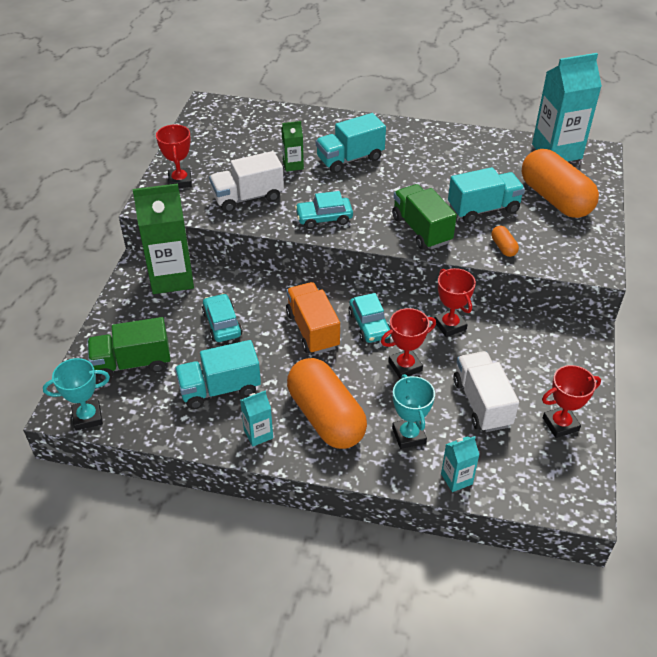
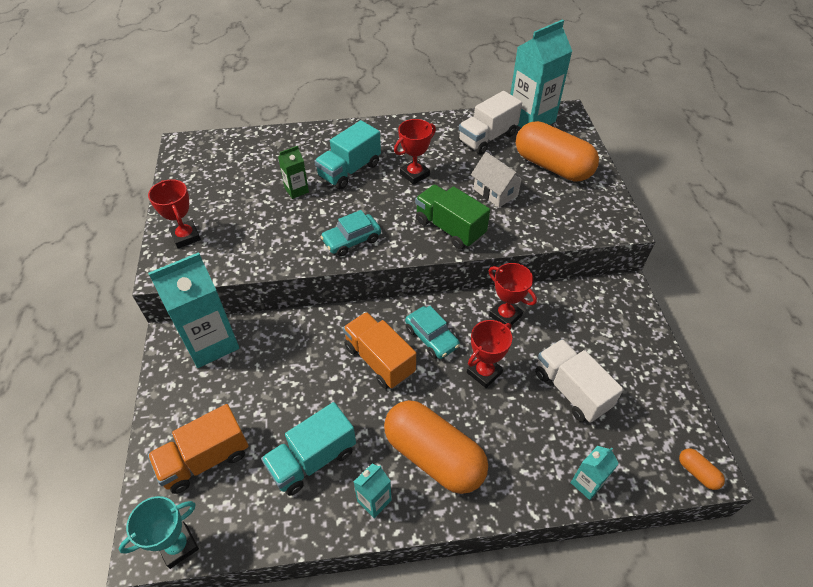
camera: 20 degrees left, 5 degrees up
(132, 363) = (205, 459): green truck -> orange truck
(171, 277) = (211, 343): green carton -> turquoise carton
(222, 324) = (285, 381): turquoise car -> none
(248, 197) = (265, 237): white truck -> white truck (487, 138)
(408, 435) = (521, 449): turquoise trophy -> none
(483, 209) = (495, 192): turquoise truck -> white house
(503, 247) = (532, 227): orange capsule -> orange capsule (697, 472)
(560, 424) = (648, 389): red trophy -> red trophy (414, 174)

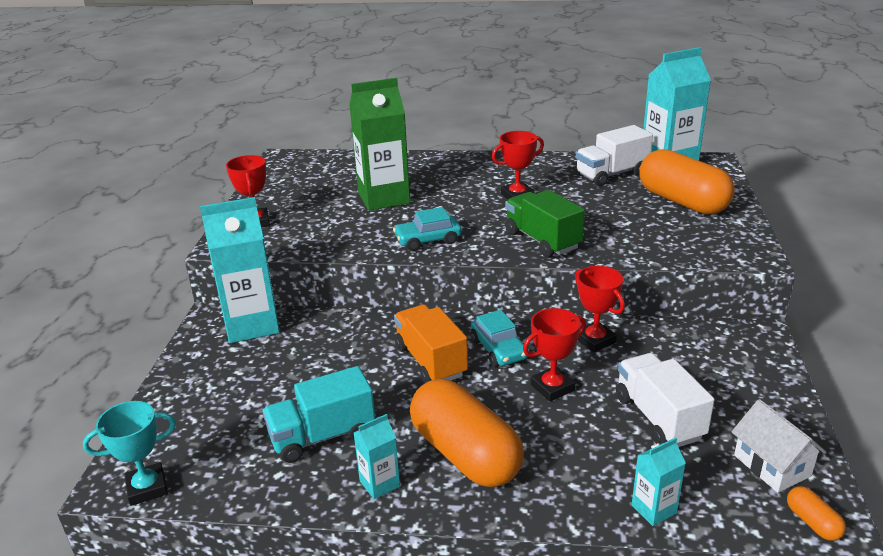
camera: 15 degrees right, 20 degrees down
(205, 459) = (206, 419): orange truck -> none
(296, 190) = (384, 198): green carton -> green carton, size x2.12
(349, 170) = (446, 188): turquoise truck -> none
(495, 192) = (606, 217): white house -> white house (772, 465)

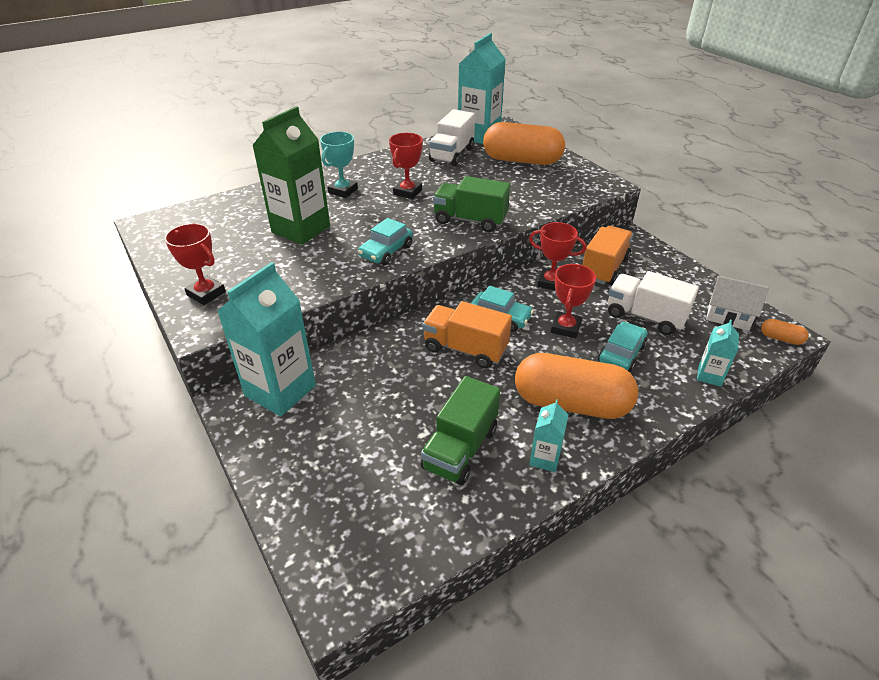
camera: 40 degrees left, 10 degrees up
(147, 488) = (372, 581): turquoise trophy -> turquoise trophy (343, 191)
(322, 436) = (460, 449): turquoise truck -> green truck
(580, 438) = (621, 353): none -> turquoise car
(677, 351) = (604, 268): none -> orange truck

